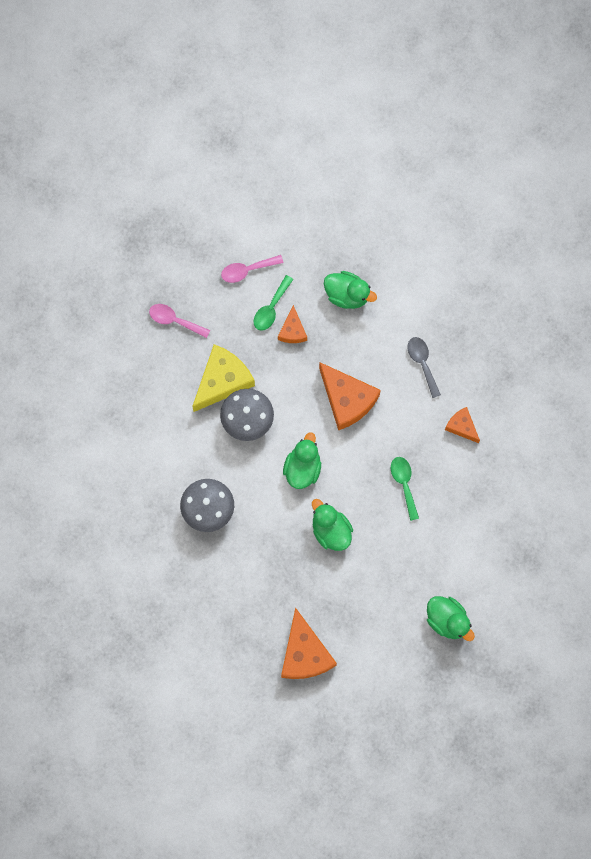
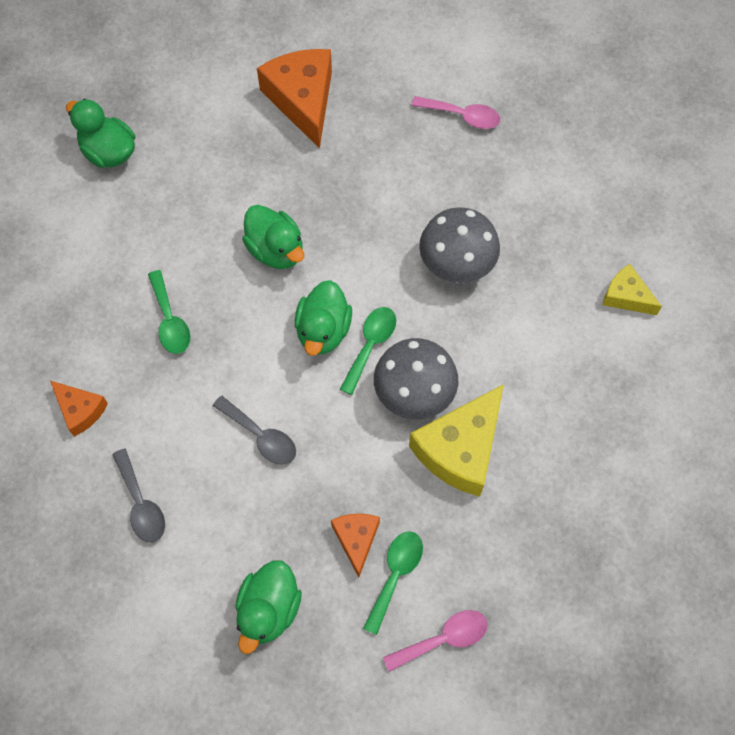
camera: 175 degrees right, 10 degrees down
(97, 475) = (626, 296): none -> yellow cheese
(174, 320) = (552, 540): pink spoon -> pink spoon (462, 116)
(272, 455) = (370, 345): none -> green spoon
(347, 295) = (269, 609): green duck -> green duck turned 90 degrees counterclockwise
(347, 399) = (261, 436): orange cheese -> grey spoon

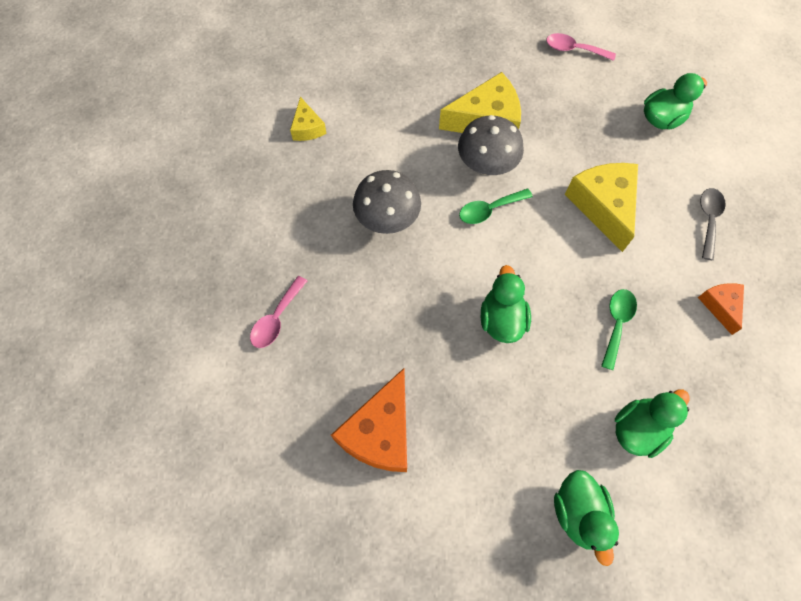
camera: 140 degrees left, 0 degrees up
(261, 436) = (603, 206): grey spoon -> yellow cheese
(323, 330) = (513, 240): green duck -> green duck (638, 429)
(356, 539) = (585, 118): orange cheese -> none
(395, 575) = (576, 89): green spoon -> none
(462, 116) = (276, 319): pink spoon -> pink spoon turned 120 degrees counterclockwise

